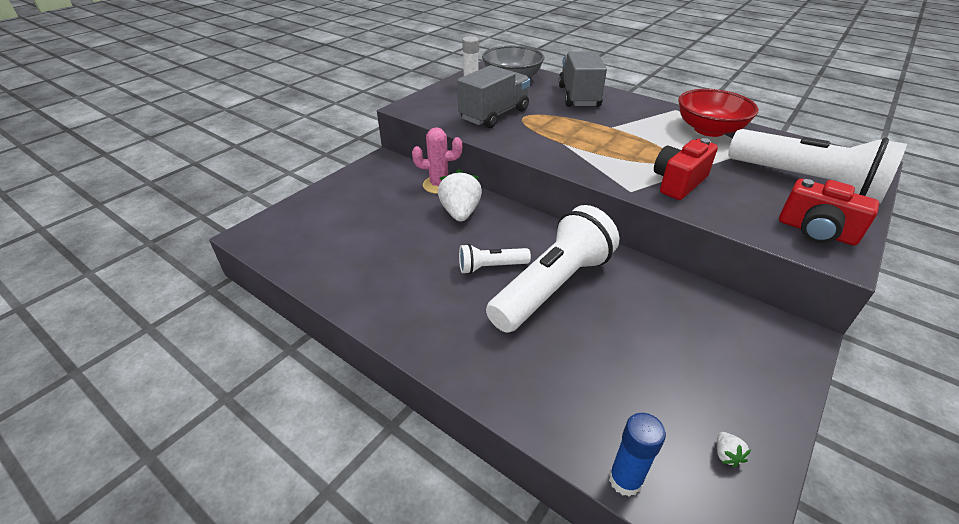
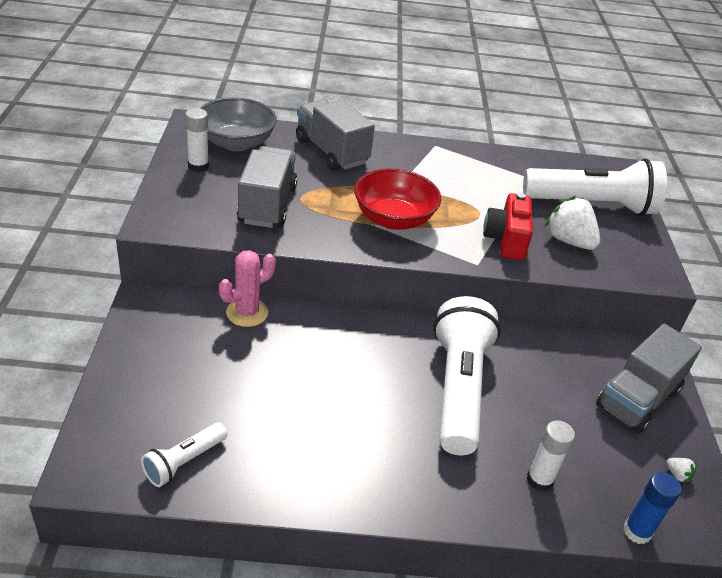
camera: 40 degrees left, 0 degrees up
(460, 213) = (303, 340): white strawberry -> white strawberry (569, 241)
(491, 267) = (389, 393): white flashlight -> white flashlight (184, 462)
(561, 384) = (539, 480): none -> white glue stick
(709, 130) = (482, 165): red bowl -> red bowl (393, 219)
(738, 367) = (638, 399): none -> grey truck
(816, 231) = (631, 257): red camera -> none

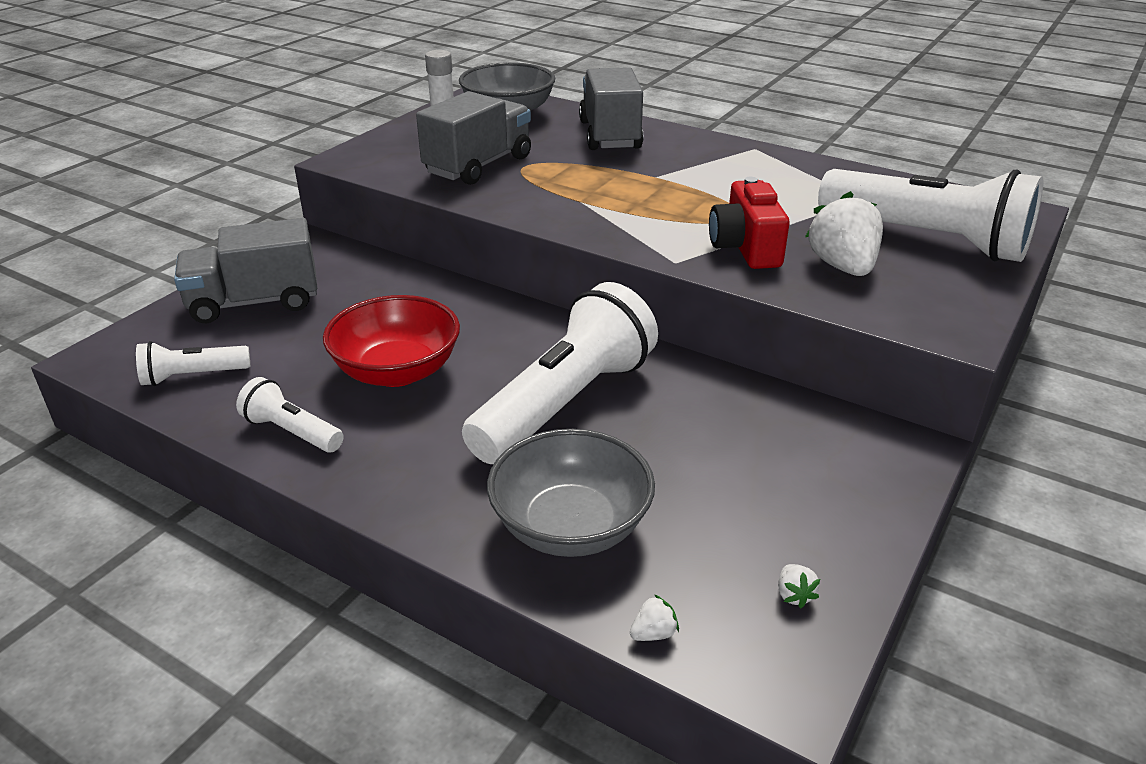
camera: 35 degrees right, 5 degrees down
(247, 313) = (396, 274): pink cactus -> none
(307, 481) = (291, 432): none -> white flashlight
(393, 219) = (614, 202): red bowl -> red bowl (397, 371)
(506, 240) = (745, 248): red camera -> red camera turned 45 degrees counterclockwise
(539, 480) = (571, 526): white glue stick -> grey bowl
(637, 531) = (653, 633): blue glue stick -> white strawberry
(638, 399) = (822, 489): grey truck -> grey truck (254, 302)

